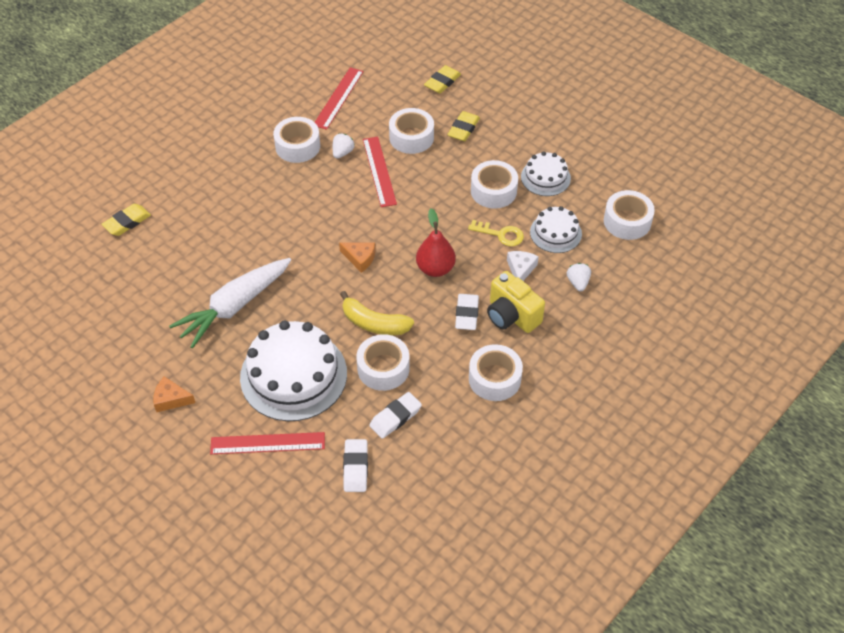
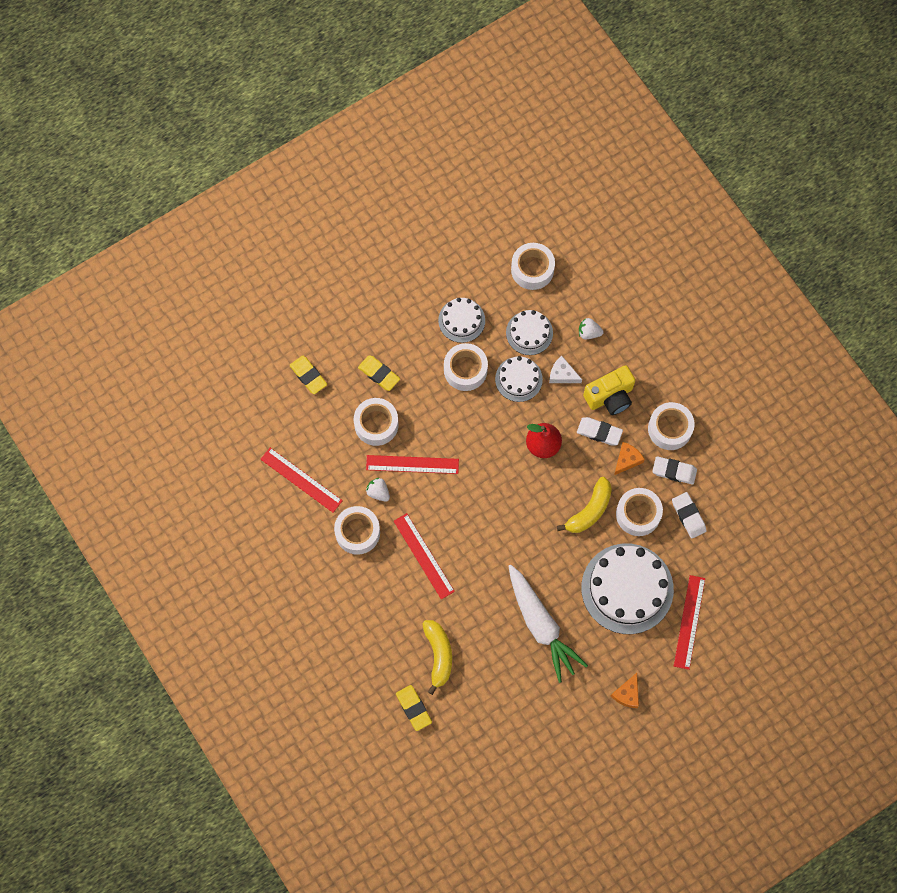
camera: 75 degrees left, 20 degrees up
(185, 230) = (438, 655): none -> yellow banana
(286, 198) = (423, 556): none -> red ruler
(355, 467) = (728, 557): white eraser -> white eraser (674, 471)
(360, 258) = (514, 506): orange cheese -> orange cheese (627, 460)
(500, 234) = (518, 379): yellow key -> white cake

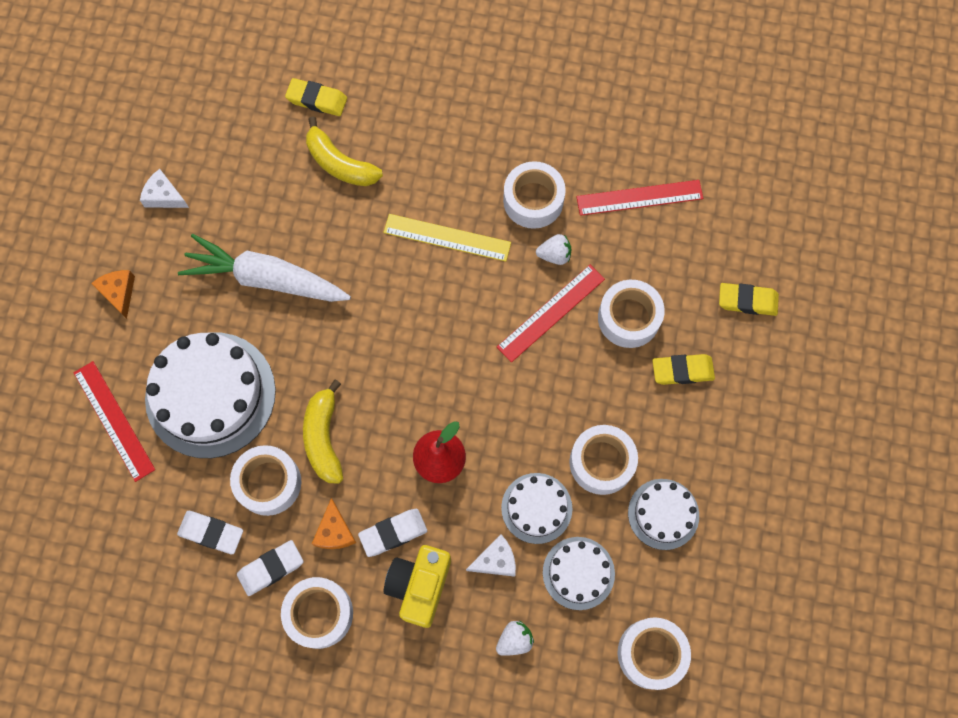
camera: 135 degrees right, 0 degrees up
(423, 556) = (447, 237): red ruler -> yellow ruler
(553, 730) = (164, 196): none -> white cheese

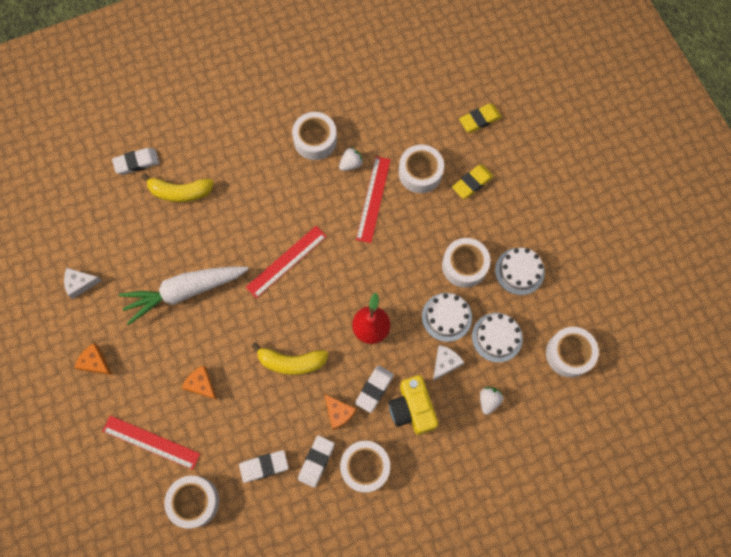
camera: 35 degrees left, 0 degrees up
(210, 394) = (201, 384): white cake -> orange cheese
(268, 483) = (277, 412): white tape -> white tape (194, 501)
(317, 100) = (136, 162): yellow eraser -> white eraser
(324, 437) = (291, 362): yellow banana -> yellow banana turned 45 degrees counterclockwise
(447, 237) = (279, 194): yellow ruler -> none
(639, 197) = (376, 99): red ruler -> red ruler (286, 261)

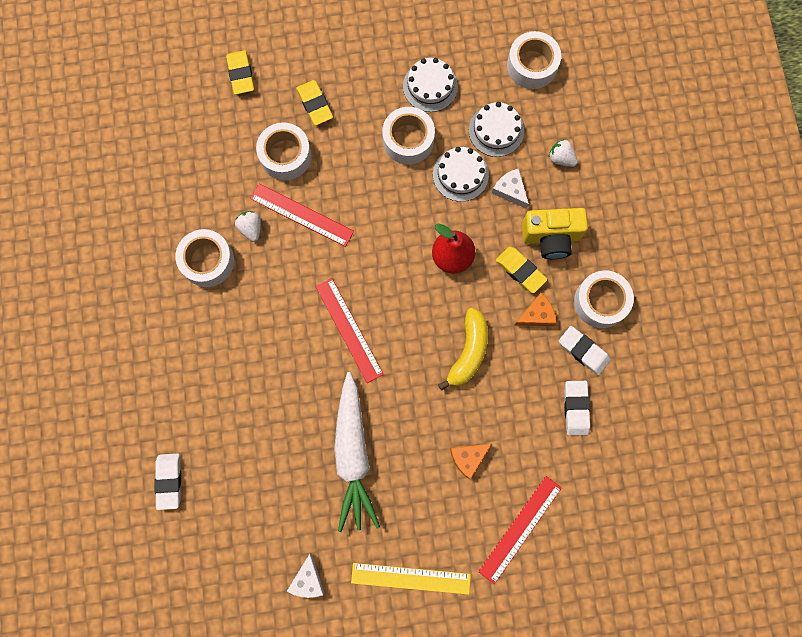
camera: 75 degrees left, 5 degrees up
(95, 362) = (410, 578): orange cheese -> yellow ruler
(180, 192) = (225, 435): yellow banana -> none
(194, 501) = (596, 493): white tape -> none
(374, 389) = (520, 271): white eraser -> yellow eraser

